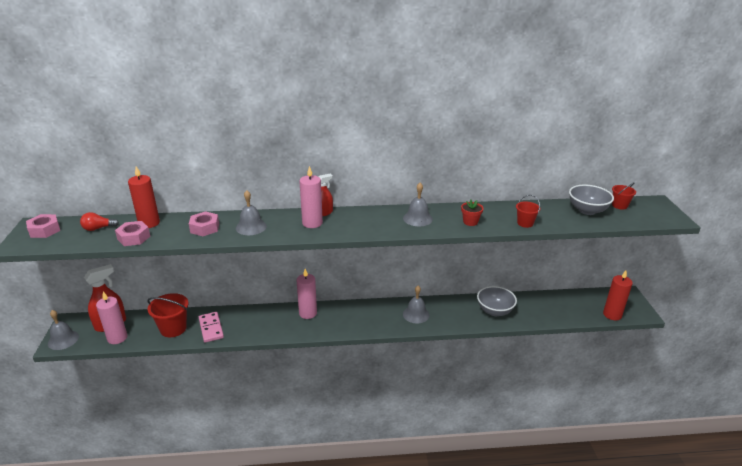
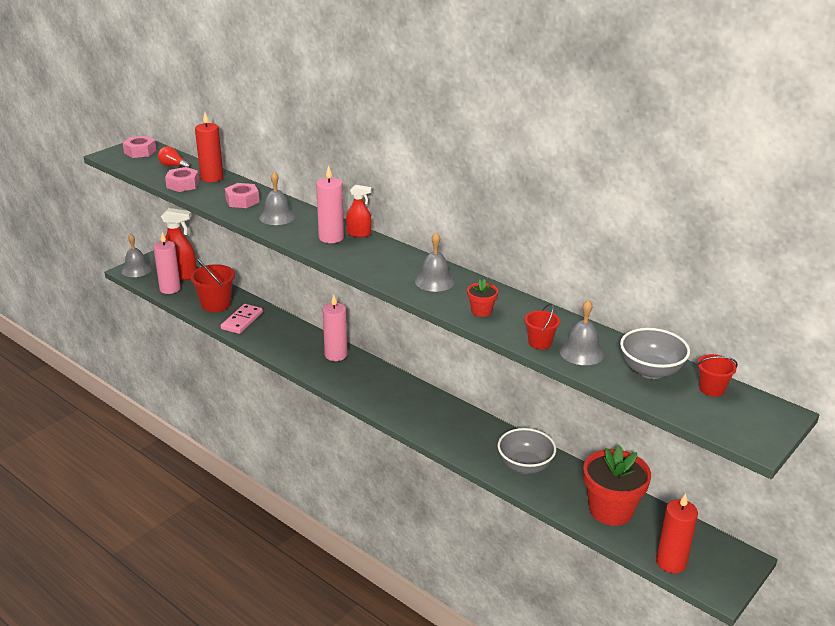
camera: 45 degrees right, 0 degrees up
(416, 314) = (434, 417): grey bell -> grey bell (581, 352)
(557, 307) = (611, 510): none -> red flower pot

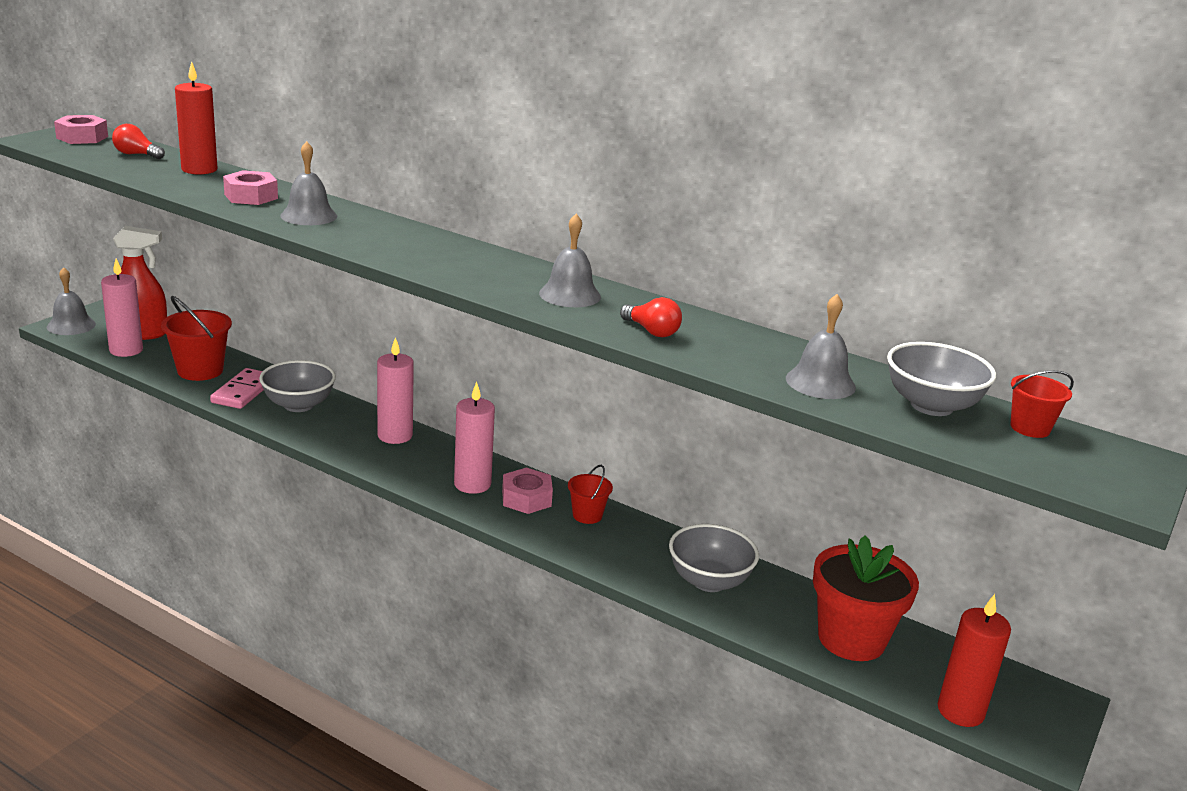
camera: 10 degrees left, 5 degrees down
(183, 184) = (154, 176): pink nut -> pink nut (526, 498)
(276, 331) = (298, 405): none -> grey bowl
(331, 237) = (398, 241): pink candle -> pink candle (472, 484)
(359, 234) = (440, 238): red spray bottle -> none
(481, 311) = (652, 331): red flower pot -> red light bulb
(540, 343) = (753, 371): red bucket -> red bucket (587, 515)

